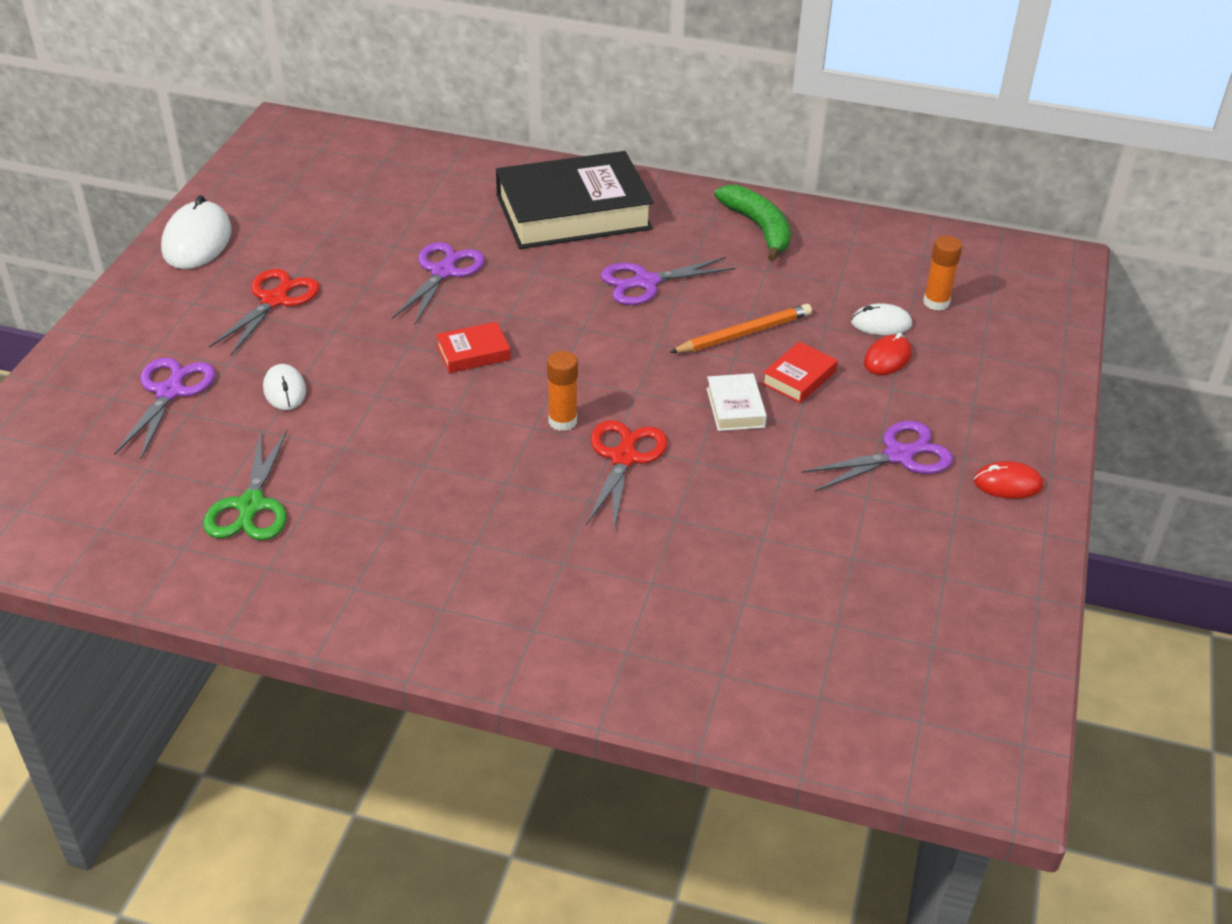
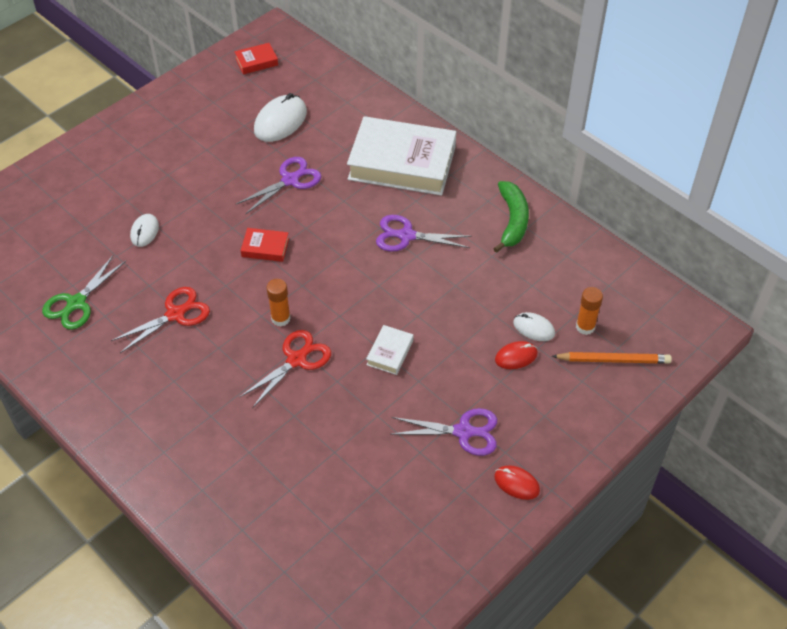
camera: 30 degrees right, 10 degrees up
(170, 392) = (85, 208): purple scissors -> none
(197, 241) = (168, 104): white mouse -> white mouse (280, 121)
(274, 300) = (181, 164): red scissors -> red scissors (175, 314)
(573, 212) = (402, 163): black book -> white book
(744, 334) = (438, 300): orange pencil -> orange pencil (613, 360)
(799, 377) = (447, 347): red book -> red book (256, 61)

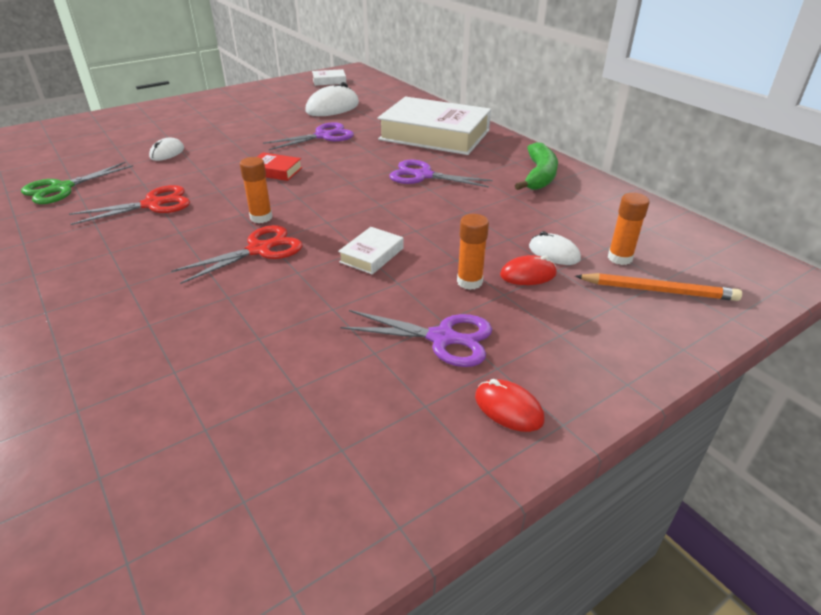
camera: 10 degrees right, 15 degrees down
(256, 61) = (329, 81): red book -> white book
(473, 372) = (469, 282): none -> orange glue stick

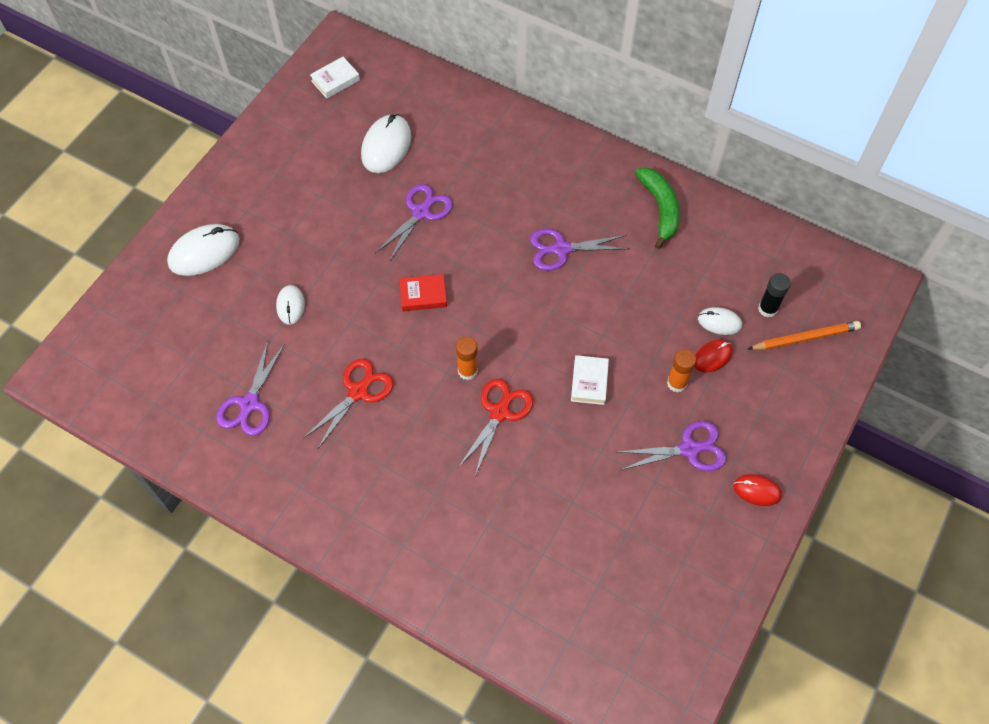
camera: 25 degrees left, 25 degrees up
(62, 188) = (249, 404): green scissors -> purple scissors
(145, 120) = (204, 252): none -> white mouse
(434, 135) = (528, 168): white book -> none
(620, 258) = (767, 309): orange glue stick -> black glue stick

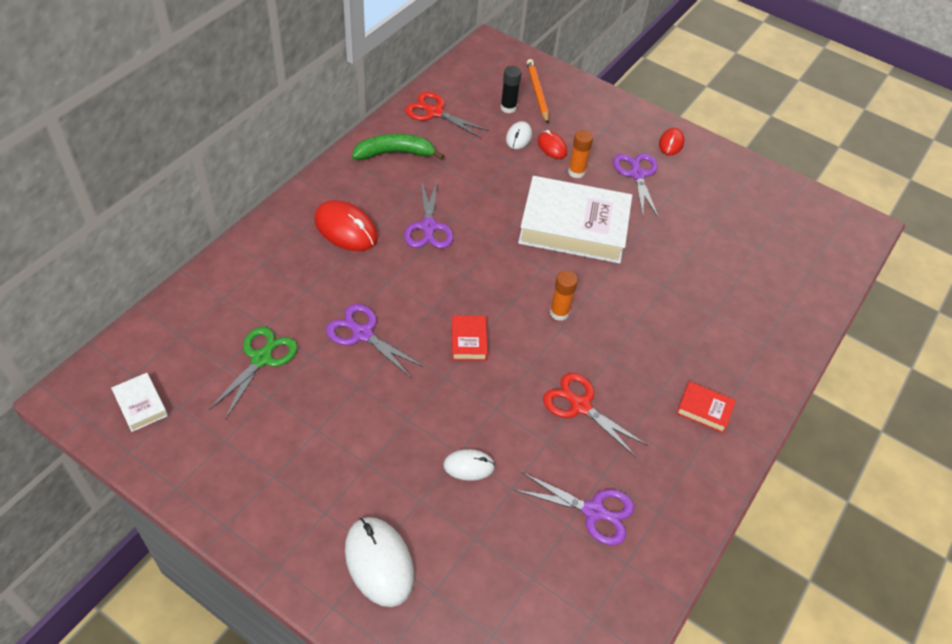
camera: 90 degrees left, 10 degrees down
(362, 505) = (704, 409): none -> red book
(386, 146) = (261, 359): white mouse -> green scissors
(499, 412) = (604, 293): red scissors -> red scissors (435, 112)
(544, 182) = (346, 229): none -> red mouse
(589, 382) = (573, 227): white book -> white book, size x2.41

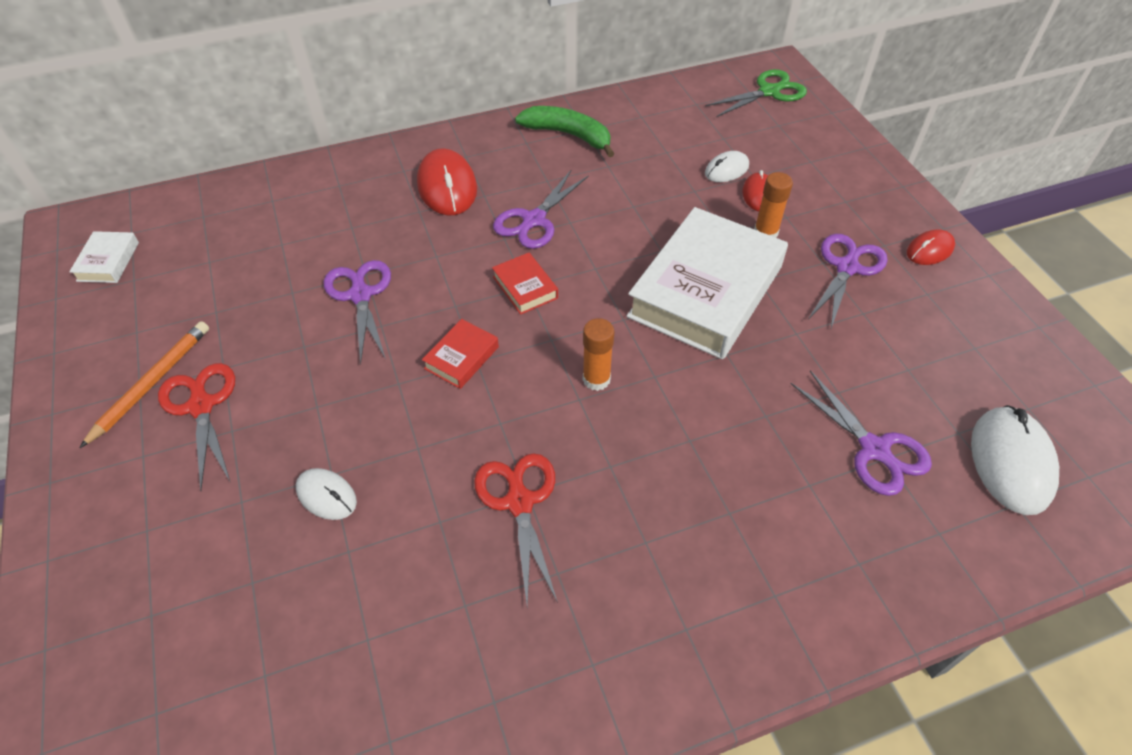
camera: 40 degrees right, 0 degrees up
(261, 359) = (245, 272): green scissors -> green scissors (769, 92)
(379, 562) = (135, 543): white mouse -> white mouse (1011, 462)
(435, 112) = (651, 111): red scissors -> red scissors (201, 406)
(508, 108) = (742, 136): black glue stick -> none
(537, 92) = (794, 132): orange pencil -> orange pencil (152, 383)
(573, 227) = (706, 291): white book -> white book turned 75 degrees clockwise
(593, 511) = (412, 643): purple scissors -> purple scissors (874, 449)
(704, 409) = (681, 604): red book -> red book (525, 287)

